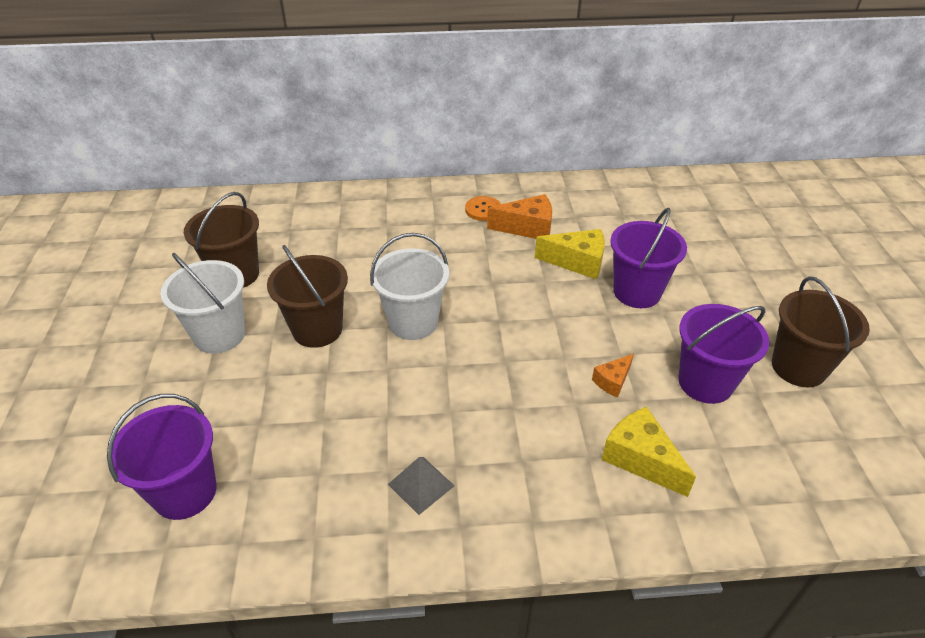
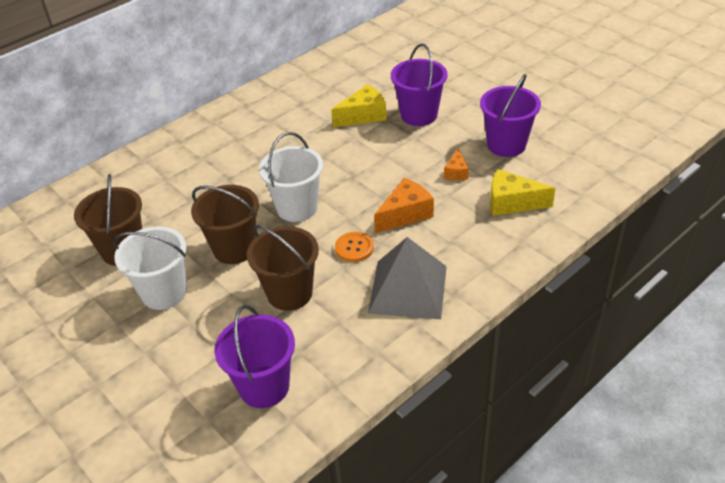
camera: 35 degrees left, 0 degrees up
(421, 484) = (408, 289): grey pyramid -> grey pyramid, size x1.99
(483, 209) = (262, 113): orange button -> orange button (354, 248)
(527, 228) = (307, 110): orange cheese -> orange cheese (405, 214)
(798, 367) = (545, 110): brown bucket -> brown bucket (289, 293)

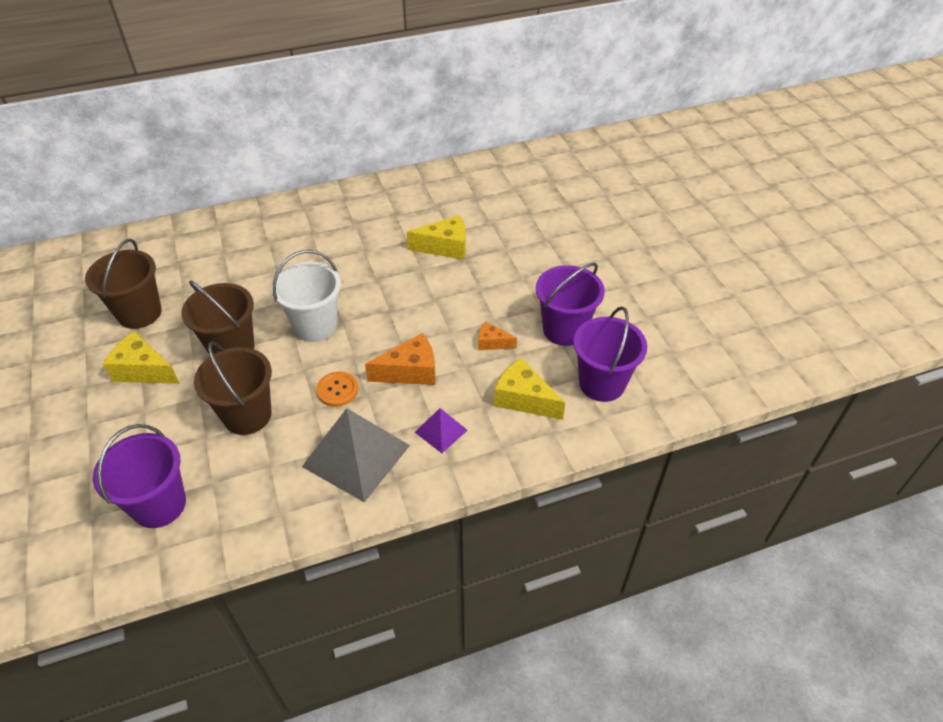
camera: 20 degrees right, 5 degrees up
(164, 293) = (143, 370): white bucket -> yellow cheese
(419, 115) = (499, 265): purple bucket -> purple bucket (602, 383)
(456, 172) = (492, 343): orange cheese -> orange cheese turned 75 degrees clockwise
(464, 247) = (441, 431): none -> purple pyramid

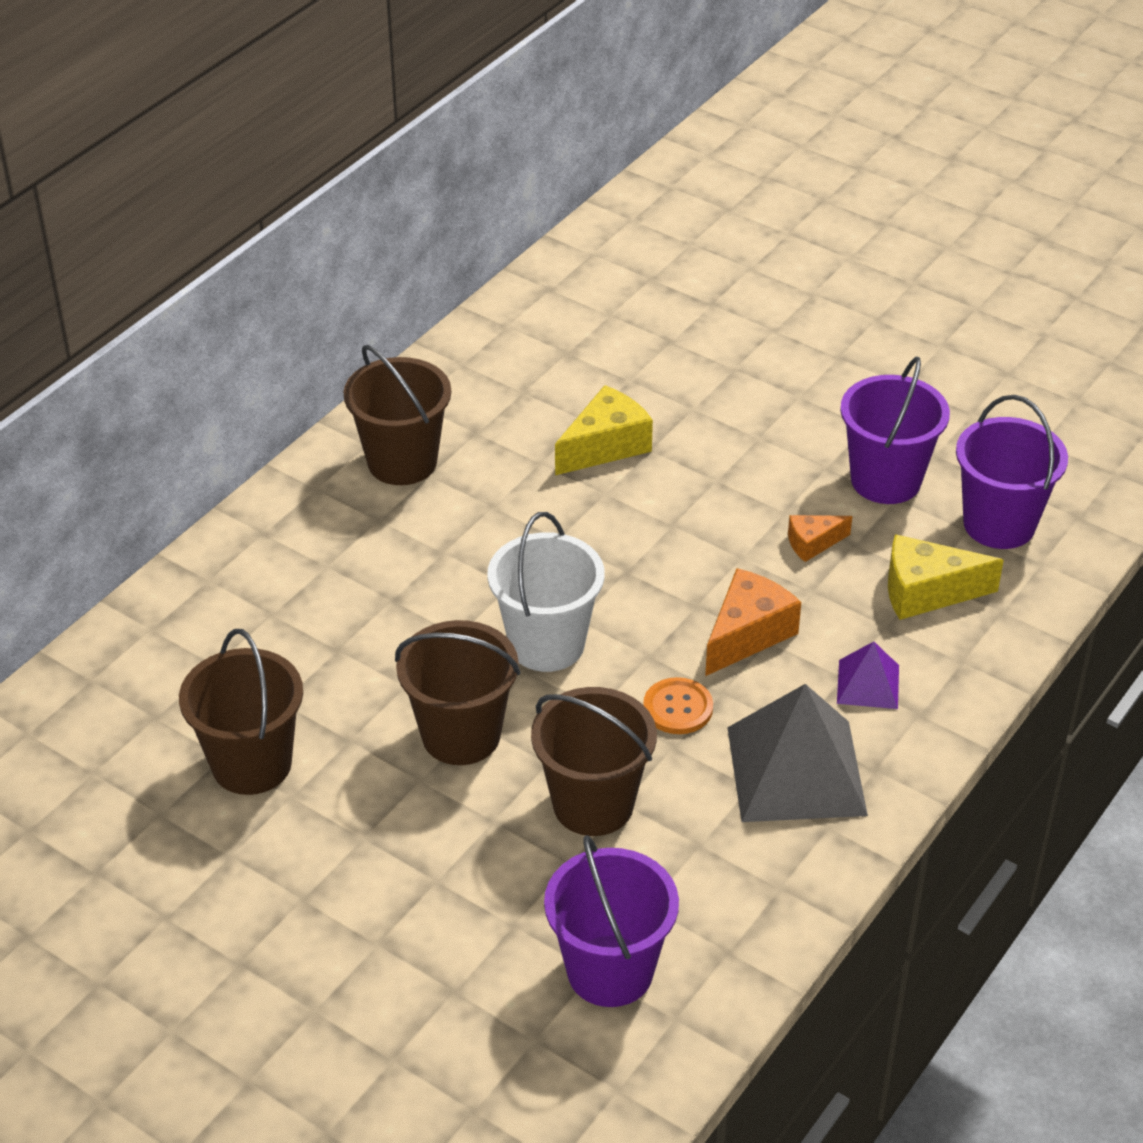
camera: 35 degrees left, 5 degrees down
(143, 370) = (365, 833): yellow cheese -> none
(350, 212) = (402, 462): none -> brown bucket

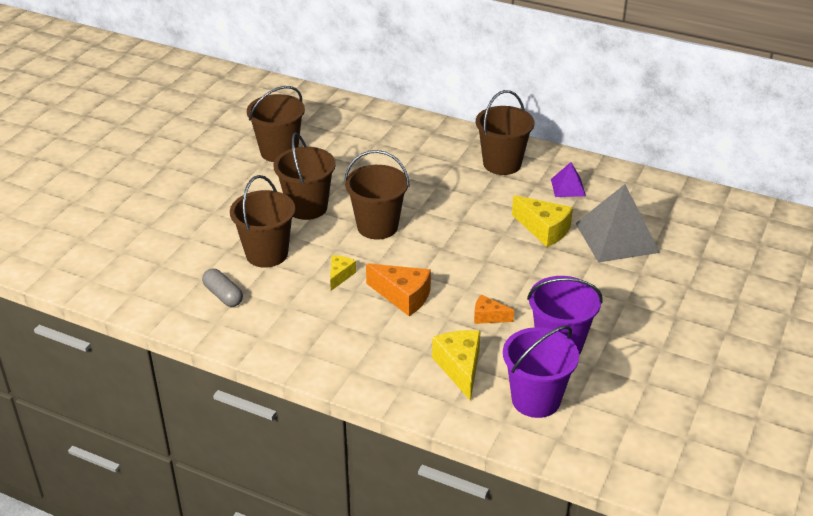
camera: 80 degrees right, 5 degrees down
(546, 644) = (377, 226): white bucket -> brown bucket
(610, 971) = (160, 270): purple bucket -> none
(678, 708) = (340, 276): orange button -> yellow cheese
(704, 874) = (223, 295): none -> grey capsule
(795, 770) = (300, 322): grey pyramid -> grey pyramid (617, 237)
(813, 543) = (488, 317): orange cheese -> orange cheese turned 45 degrees counterclockwise
(868, 684) = (373, 347): purple pyramid -> purple pyramid (568, 187)

